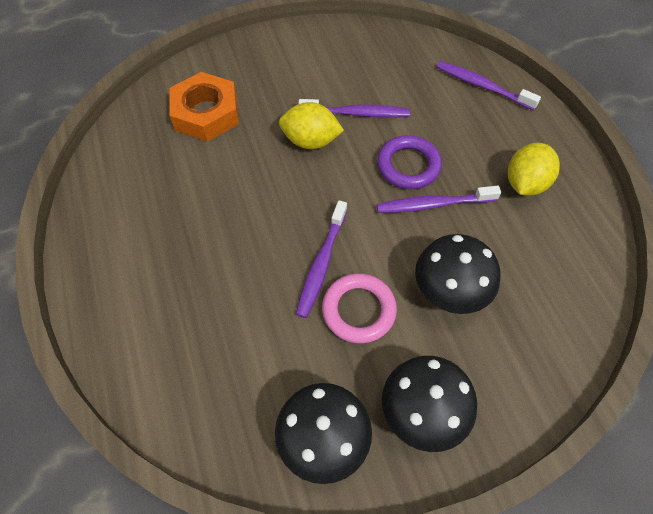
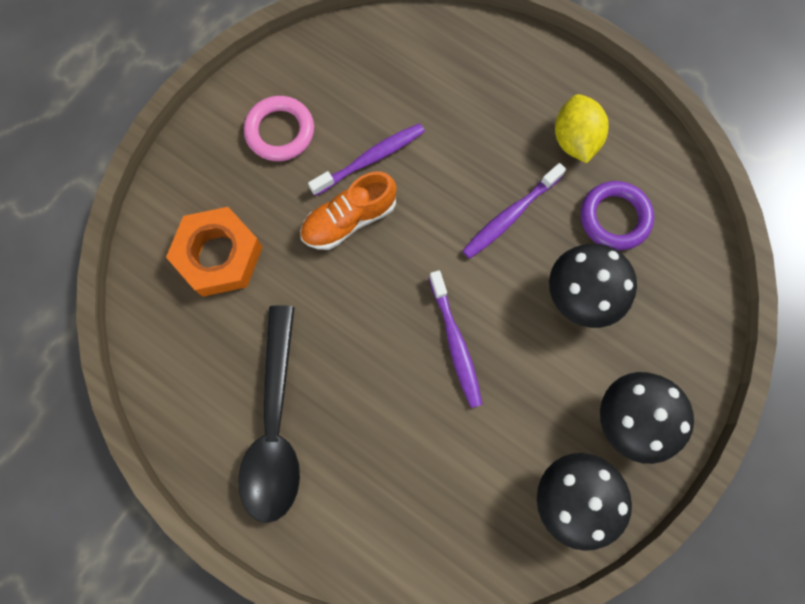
camera: 35 degrees left, 15 degrees up
(149, 236) = (275, 425): none -> black spoon
(310, 141) = (349, 220): yellow lemon -> orange shoe
(358, 310) = (519, 365): pink ring -> pink ring (280, 132)
(408, 165) = (460, 188): purple ring -> purple ring (614, 218)
(482, 86) = (467, 50): purple toothbrush -> none

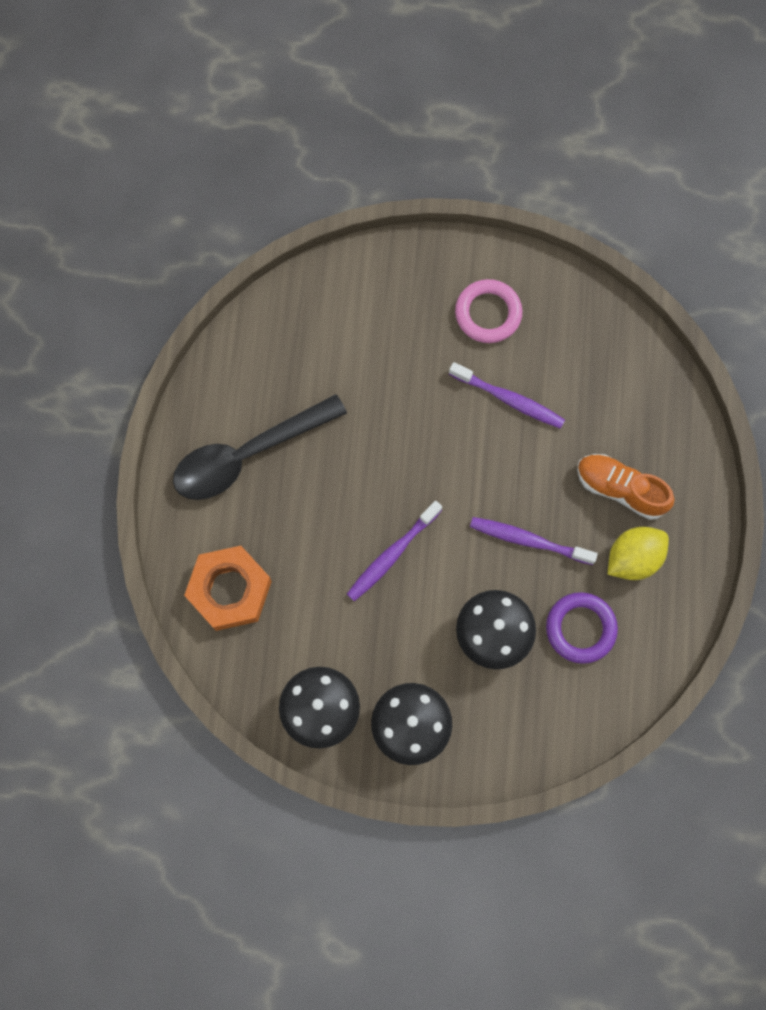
camera: 60 degrees right, 0 degrees up
(219, 255) = (354, 331): orange nut -> orange nut (230, 590)
(349, 220) = (445, 413): orange shoe -> orange shoe (620, 489)

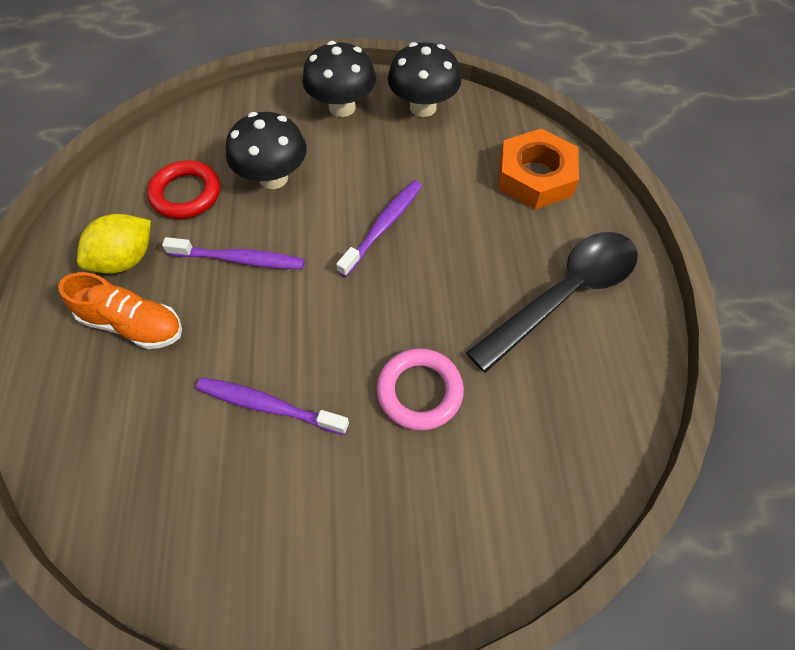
camera: 170 degrees right, 15 degrees down
(488, 313) = (304, 521): pink ring -> pink ring (419, 391)
(580, 628) = (186, 194): purple ring -> red ring

